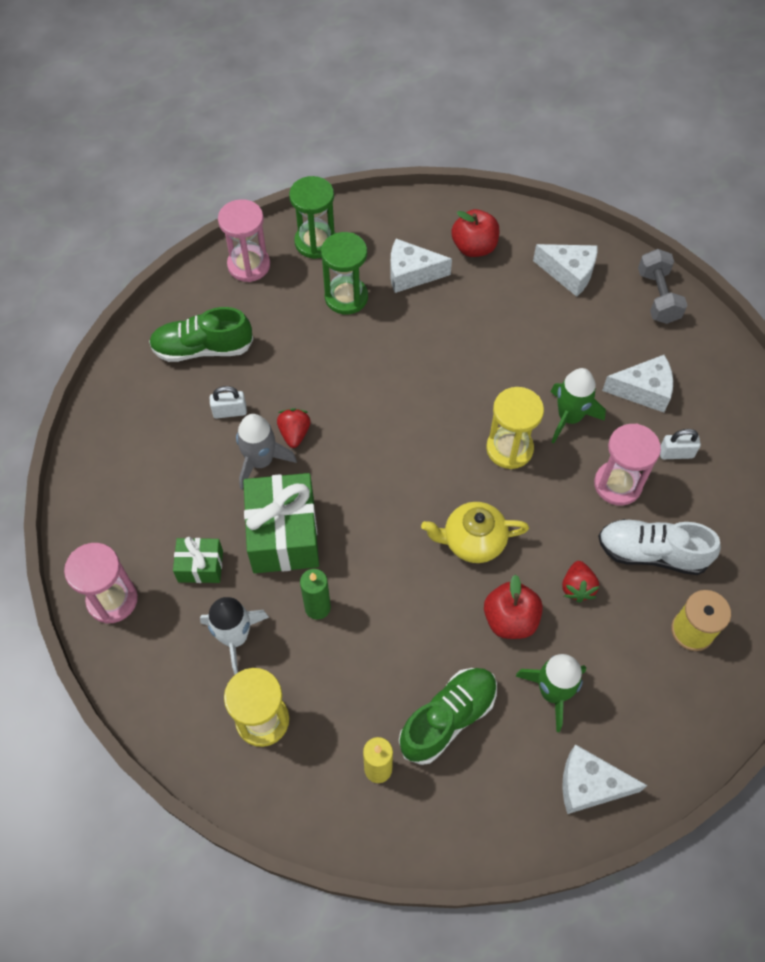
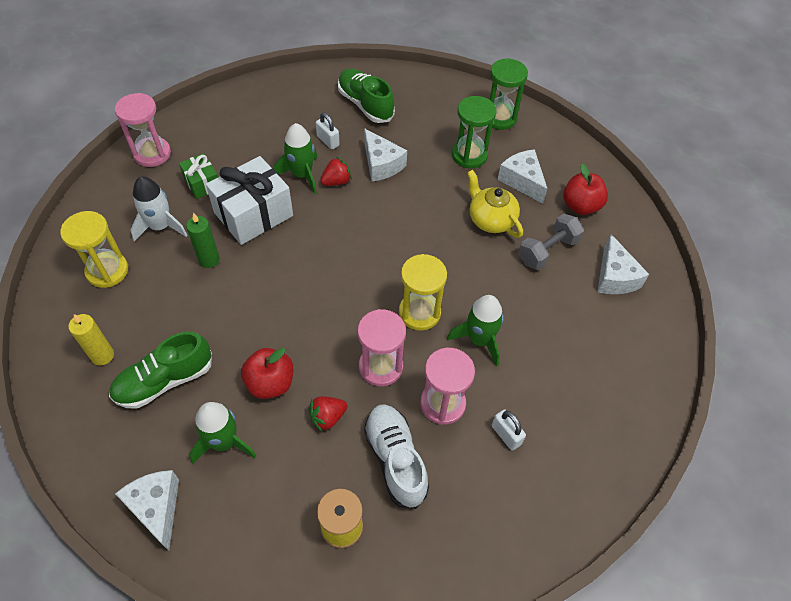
camera: 55 degrees right, 5 degrees down
(249, 265) = (449, 94): pink hourglass -> pink hourglass (380, 367)
(261, 461) = (302, 175): grey rocket -> green rocket
(284, 535) = (253, 214): green gift -> white gift
(448, 718) = (164, 381): green shoe -> green shoe turned 135 degrees clockwise
(473, 541) = (322, 326): yellow teapot -> yellow teapot (491, 220)
(643, 390) = (548, 381): white cheese -> white cheese (381, 164)
(658, 297) = (650, 350): grey dumbbell -> grey dumbbell (547, 251)

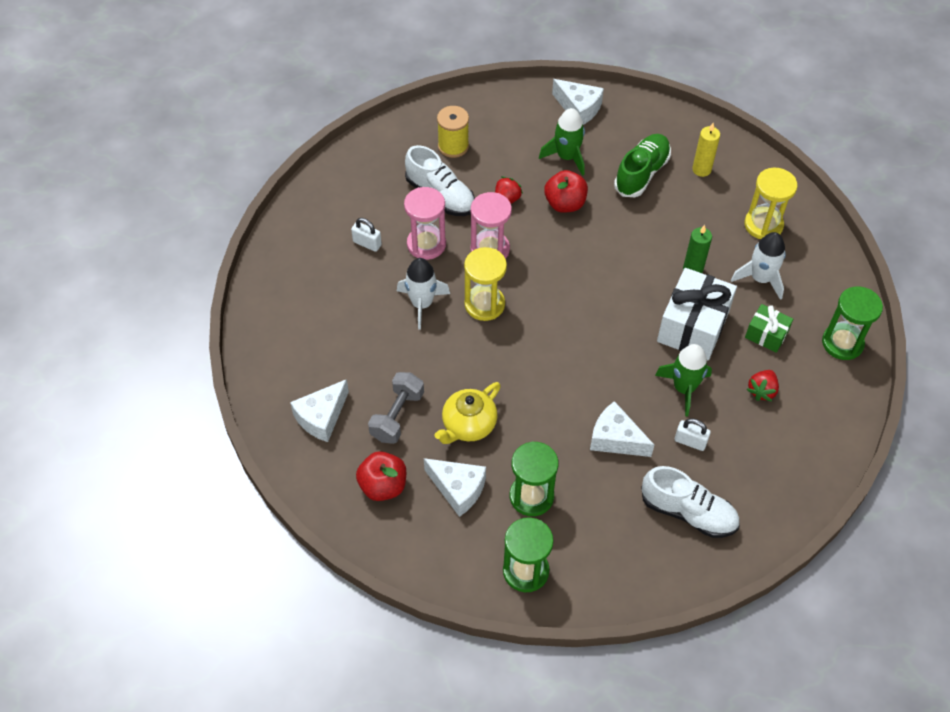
camera: 155 degrees right, 0 degrees up
(152, 154) = (842, 343): pink hourglass -> green hourglass
(336, 181) = (645, 397): red strawberry -> red strawberry (762, 391)
(365, 104) = (688, 512): green shoe -> white shoe
(479, 340) = (422, 304): green rocket -> white rocket
(491, 220) = (468, 425): yellow teapot -> yellow teapot turned 105 degrees clockwise
(614, 277) = (322, 417): white cheese -> white cheese turned 105 degrees counterclockwise

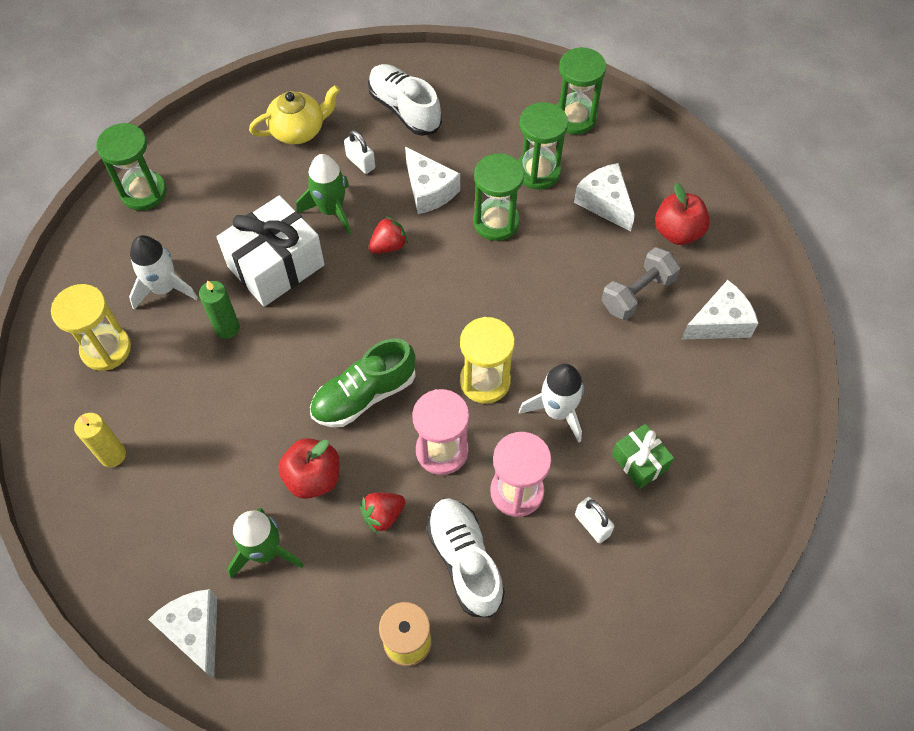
camera: 155 degrees left, 5 degrees up
(468, 425) = (567, 256): yellow teapot -> yellow teapot (298, 130)
(542, 432) = (496, 222): none -> green hourglass
(641, 173) = (189, 482): green shoe -> green shoe (364, 395)
(762, 391) = (259, 179): red strawberry -> red strawberry (388, 246)
(766, 335) = (209, 229): green gift -> green gift (639, 462)

